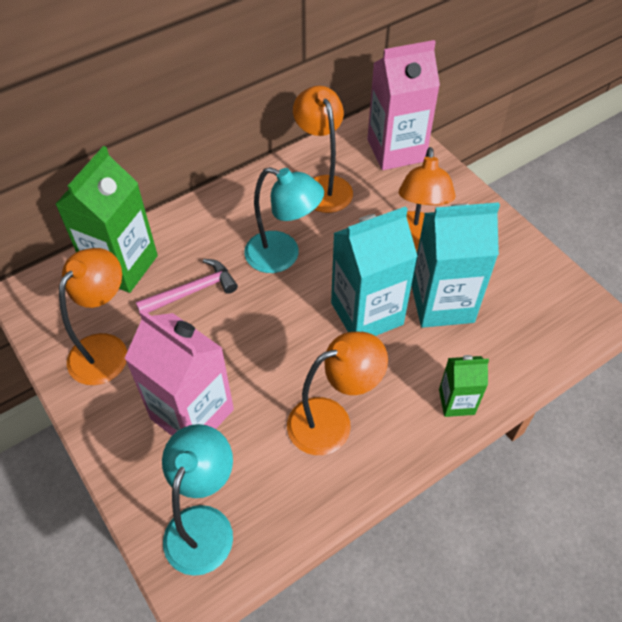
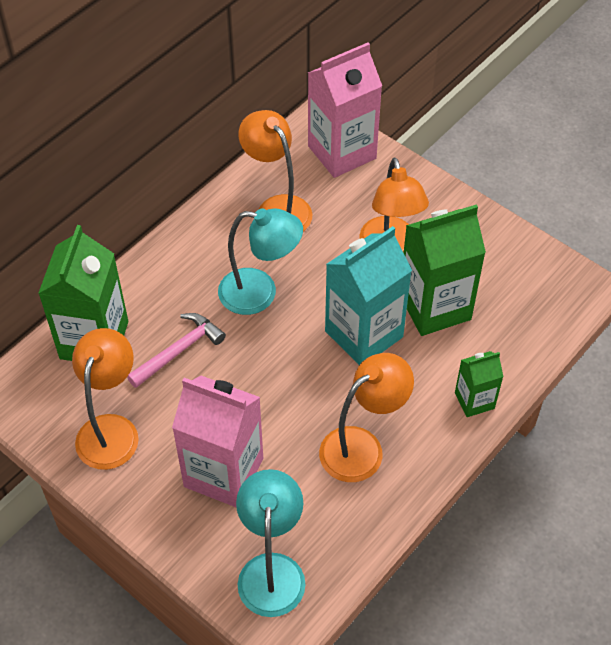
camera: 15 degrees left, 0 degrees up
(442, 303) = (434, 307): turquoise carton -> green carton

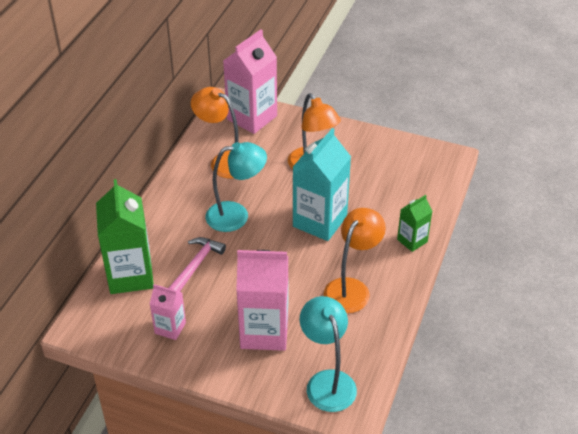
camera: 20 degrees left, 10 degrees down
(111, 429) = (170, 328): orange lamp -> pink carton
(434, 307) = (359, 193): green carton -> none

